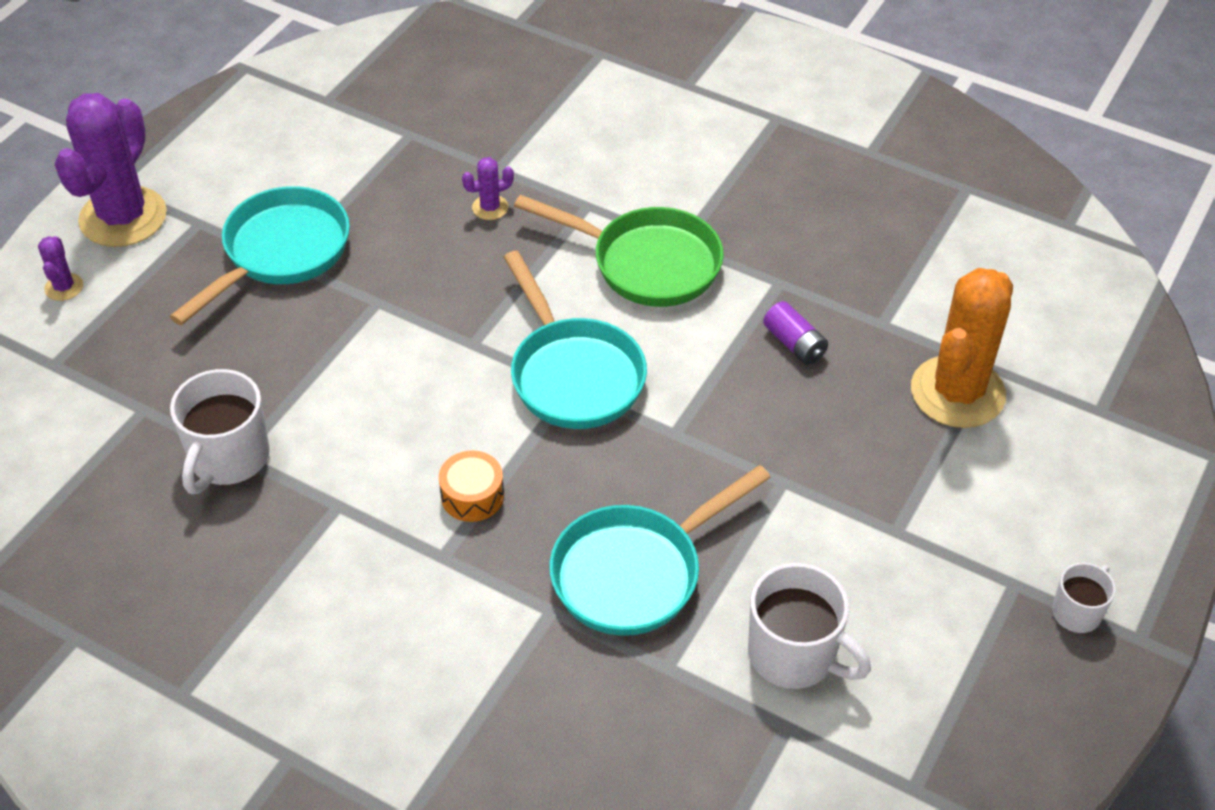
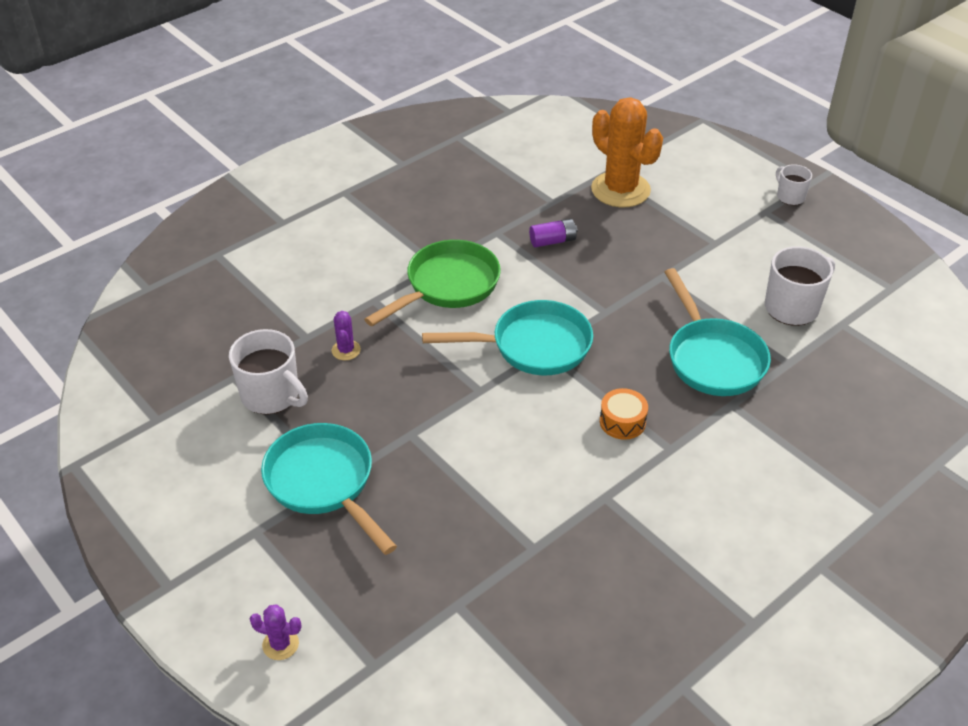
camera: 70 degrees left, 5 degrees down
(123, 217) = (215, 586): purple cactus -> none
(228, 458) = (534, 556): white mug -> white mug (271, 395)

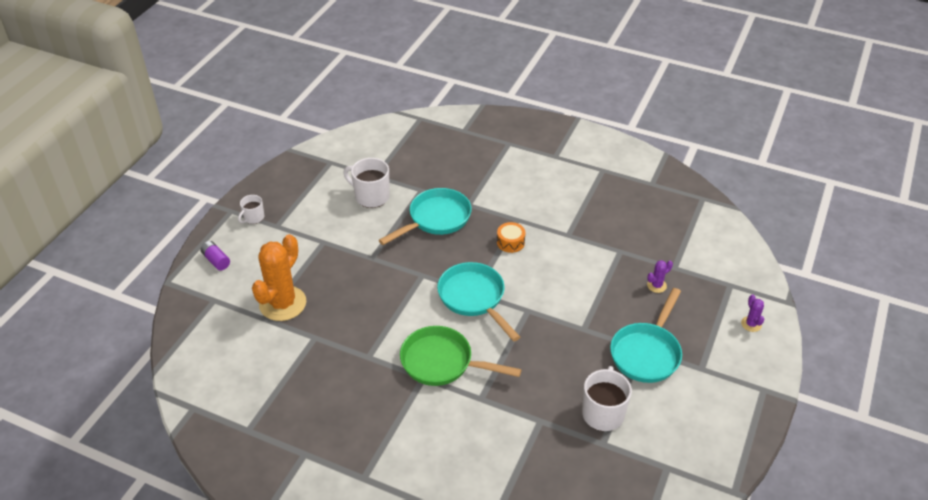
camera: 115 degrees left, 0 degrees up
(346, 350) = (538, 392): purple cactus -> purple cactus (656, 285)
(552, 241) = (362, 322): purple battery -> purple battery (216, 260)

